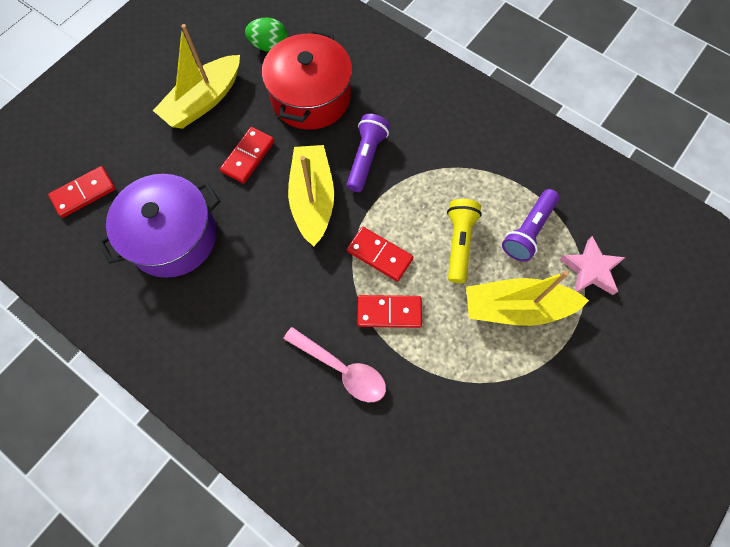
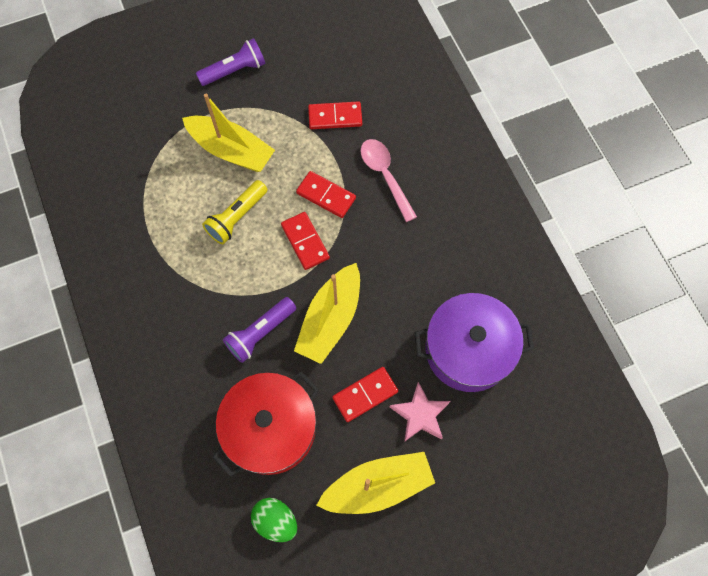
camera: 150 degrees left, 0 degrees up
(84, 193) = (534, 440): red domino -> red domino (335, 117)
(528, 231) = (177, 197): purple flashlight -> purple flashlight (234, 70)
(591, 269) = (156, 146): pink star -> pink star (420, 414)

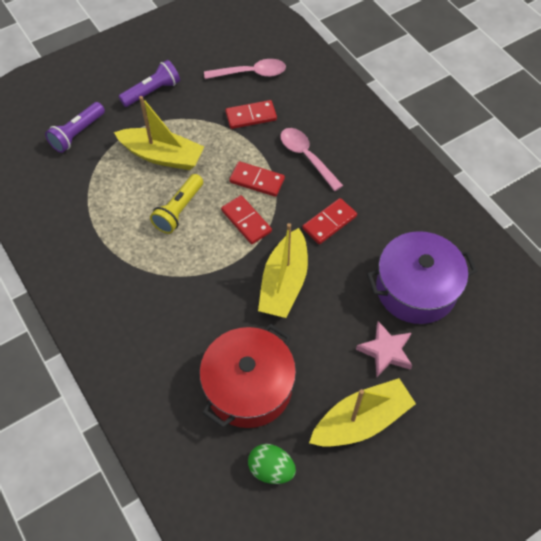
camera: 10 degrees left, 10 degrees down
(260, 333) = (221, 305): purple flashlight -> purple flashlight (77, 134)
(346, 64) = (251, 73): none -> pink spoon
(365, 395) = (331, 342): red domino -> red domino (329, 222)

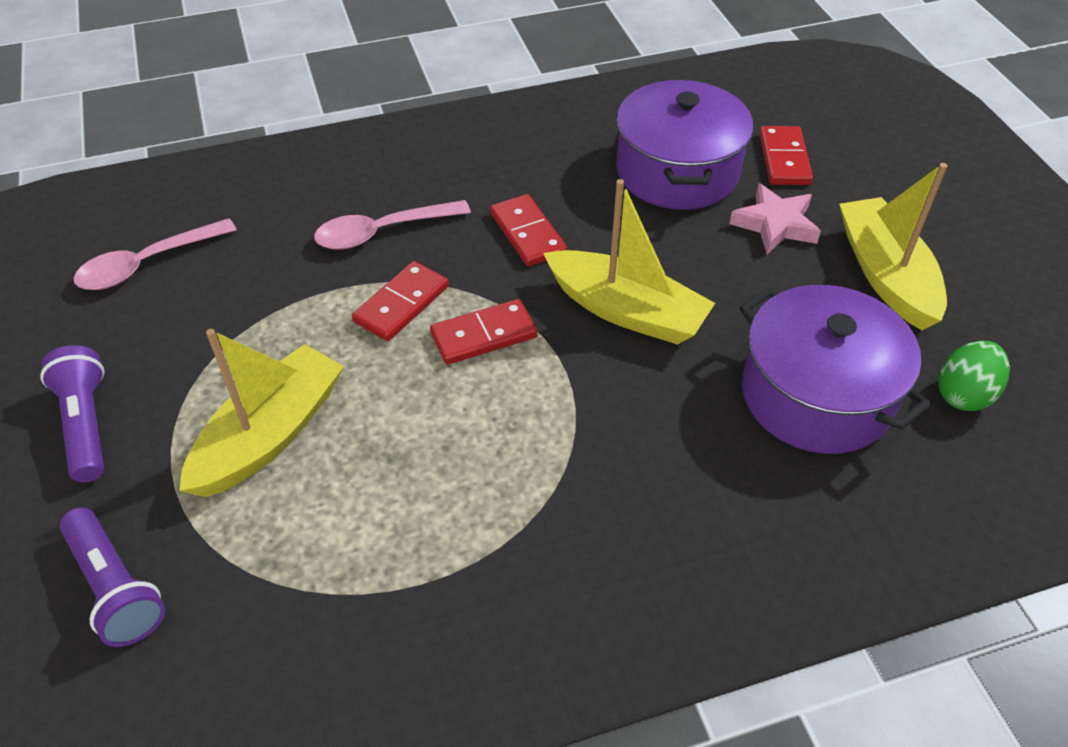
camera: 75 degrees left, 10 degrees down
(179, 210) = (418, 429): yellow flashlight -> none
(248, 387) = (816, 395): red pot -> purple pot
(251, 73) = (147, 264): pink spoon -> pink spoon turned 135 degrees counterclockwise
(251, 116) = (250, 284): red domino -> red domino (784, 159)

